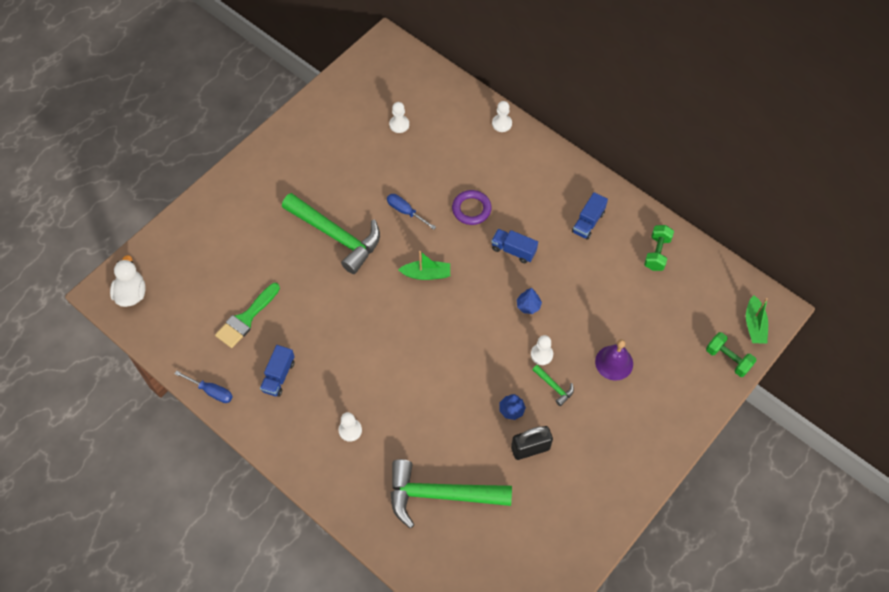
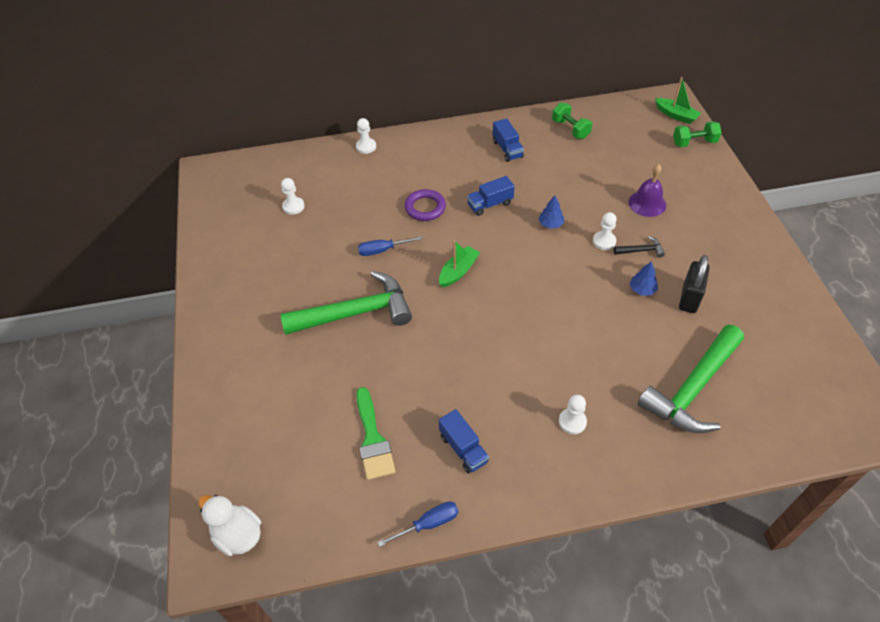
camera: 50 degrees left, 10 degrees down
(554, 387) = (641, 250): green hammer -> black hammer

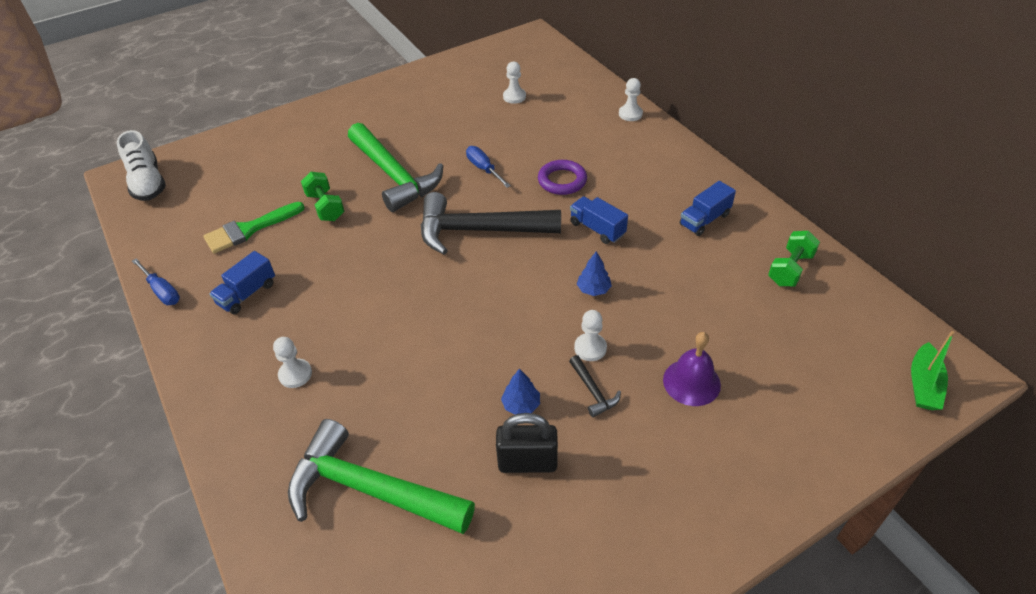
camera: 70 degrees right, 5 degrees down
(238, 535) = (148, 182): white duck -> white shoe
(458, 271) = (479, 230): green boat -> black hammer
(694, 142) = (872, 419): green dumbbell -> green dumbbell (325, 207)

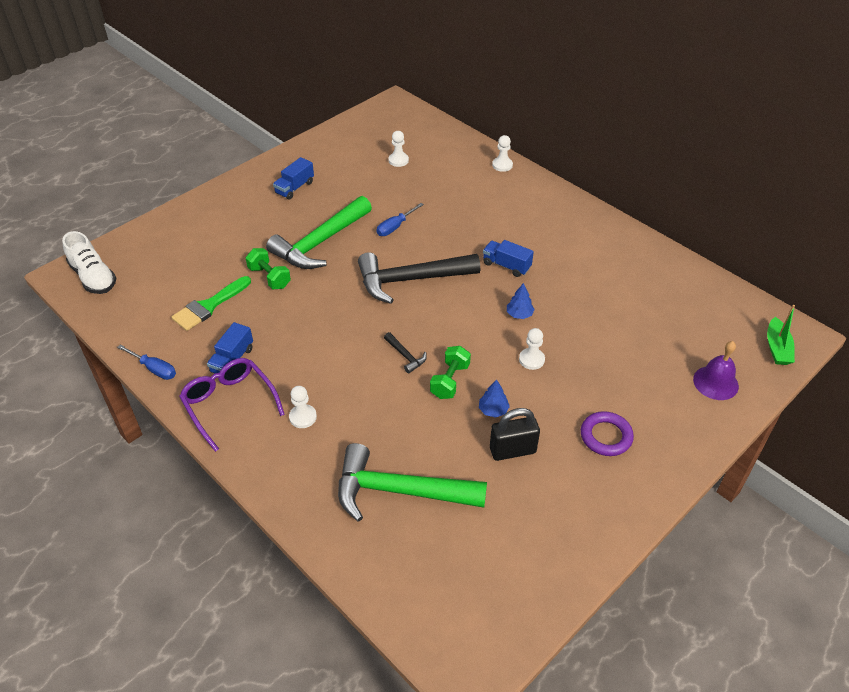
camera: 15 degrees left, 0 degrees up
(222, 344) = (229, 404): none -> purple glasses
(394, 176) = (320, 243): green hammer -> green hammer turned 90 degrees clockwise
(483, 168) = (395, 227): blue screwdriver -> blue screwdriver turned 90 degrees counterclockwise
(562, 181) = (464, 229): purple ring -> purple ring (606, 436)
(593, 391) = (544, 391): black hammer -> black hammer (406, 356)
(691, 382) = (615, 372): purple bell -> purple bell (715, 382)
(704, 220) = (588, 247): blue truck -> blue truck (294, 188)
(790, 269) = (663, 277): green dumbbell -> green dumbbell (450, 381)

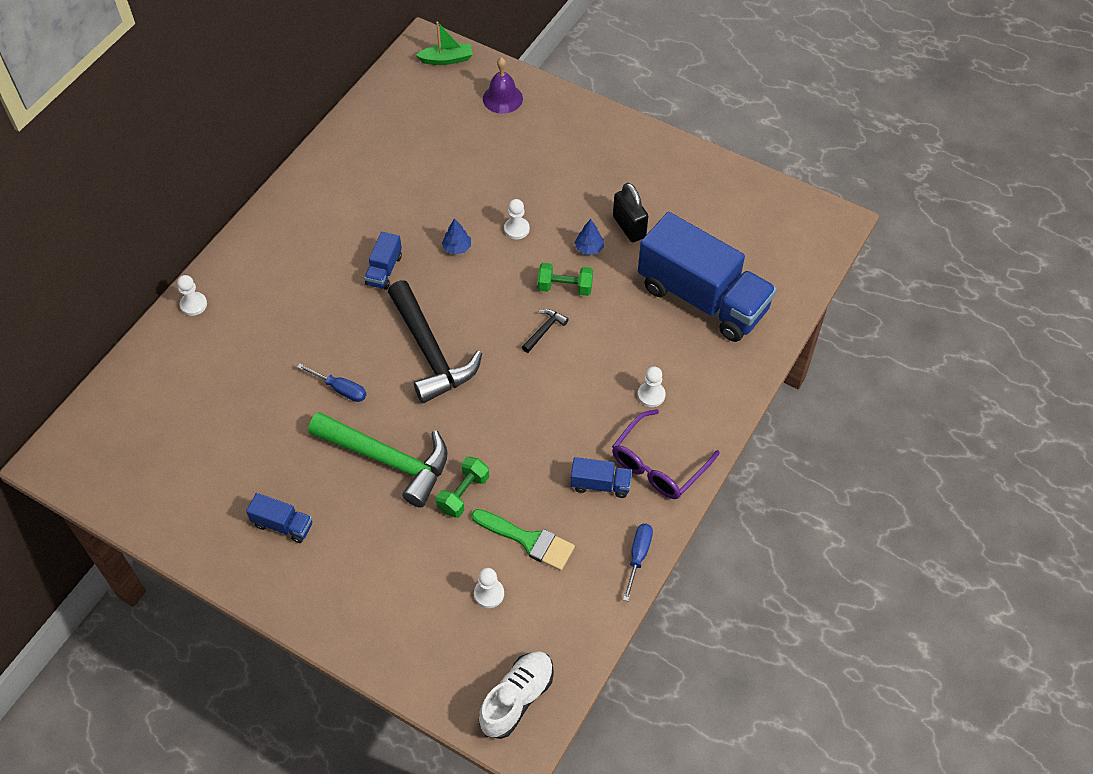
camera: 105 degrees left, 10 degrees up
(398, 160) = (200, 419): white pawn -> white pawn (489, 594)
(399, 491) = (702, 298): green hammer -> blue truck
(606, 436) = (590, 166): purple ring -> none

